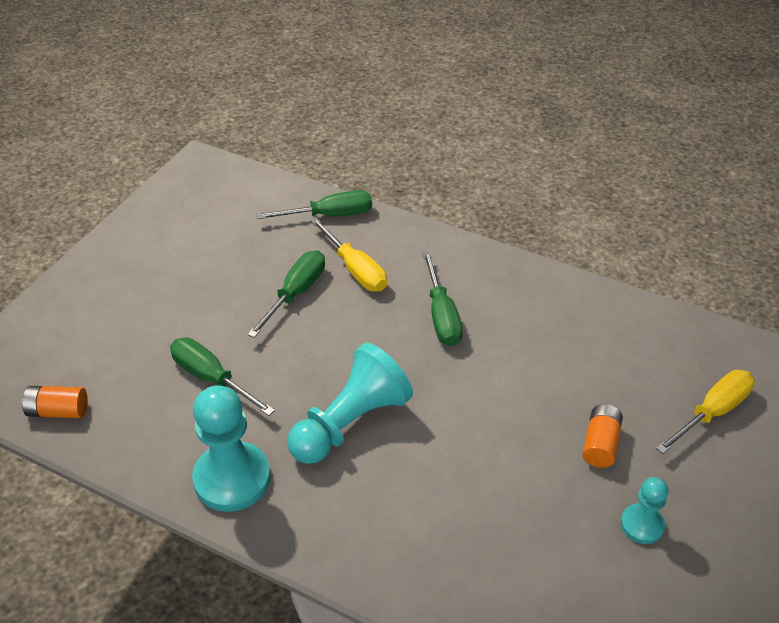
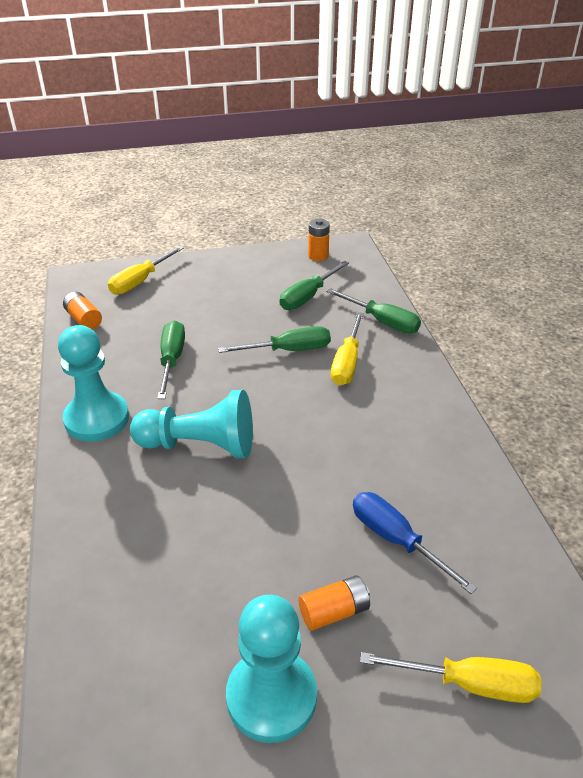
camera: 50 degrees right, 5 degrees down
(51, 333) = (140, 281): none -> yellow screwdriver
(187, 191) = (318, 256): none -> orange battery
(441, 315) = (359, 432): green screwdriver -> green screwdriver (308, 297)
(568, 368) = (396, 540): none -> blue screwdriver
(642, 525) = (271, 696): turquoise pawn -> turquoise pawn, size x1.86

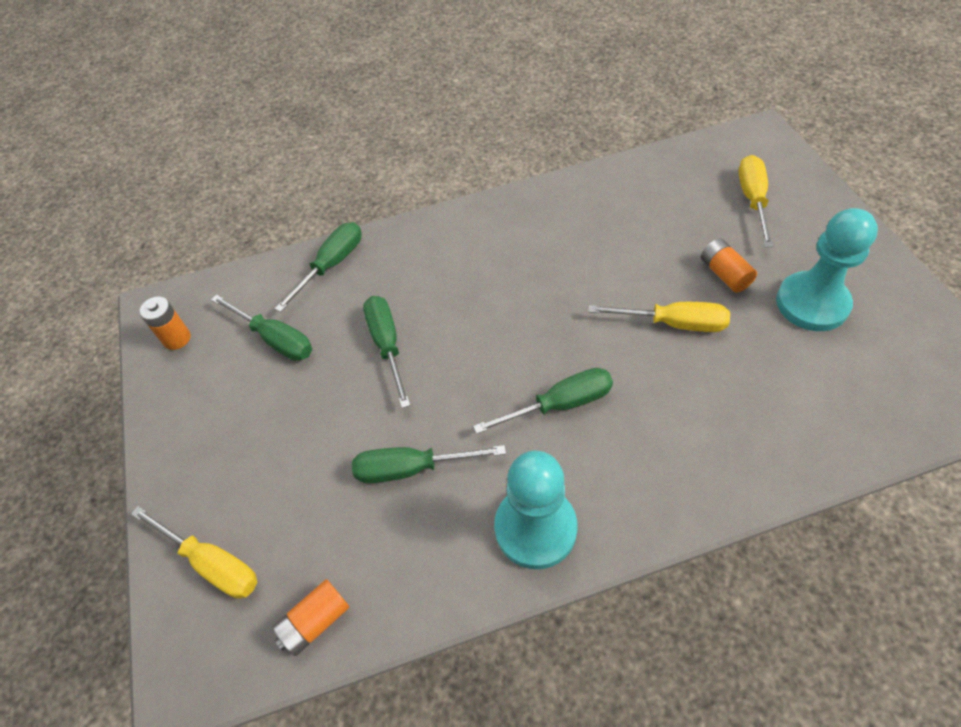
camera: 90 degrees left, 15 degrees up
(200, 445) = (560, 404): turquoise pawn -> green screwdriver
(347, 363) = (408, 290): yellow screwdriver -> yellow screwdriver (673, 323)
(396, 540) = (641, 241): blue screwdriver -> none

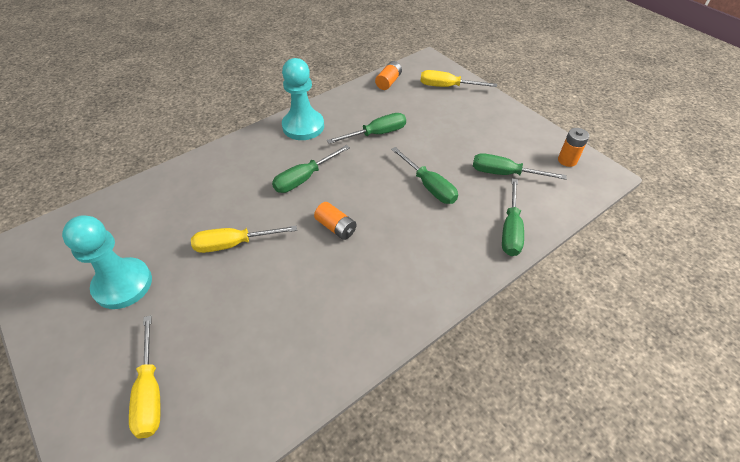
camera: 155 degrees right, 5 degrees down
(724, 274) = (190, 295): orange battery -> orange battery (336, 227)

